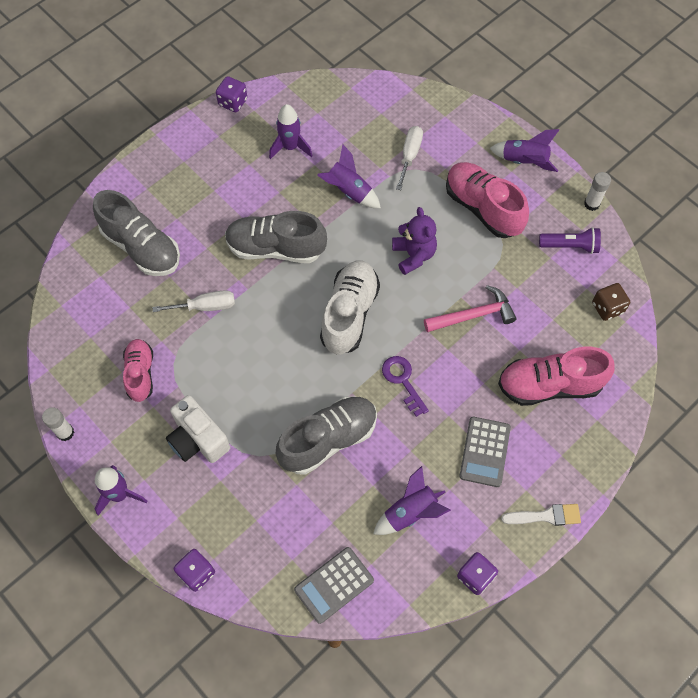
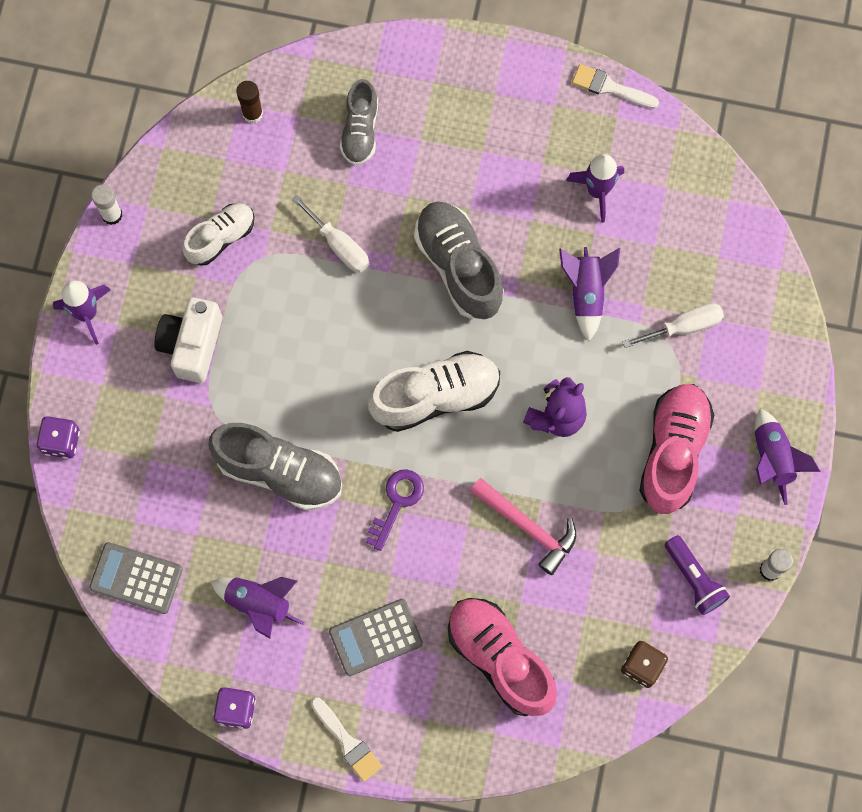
camera: 55 degrees right, 10 degrees up
(74, 301) = (252, 113): none -> brown glue stick
(140, 374) = (221, 238): pink shoe -> white shoe
(141, 247) = (360, 130): grey shoe -> grey shoe, size x0.62
(233, 102) = (610, 87): purple dice -> white brush

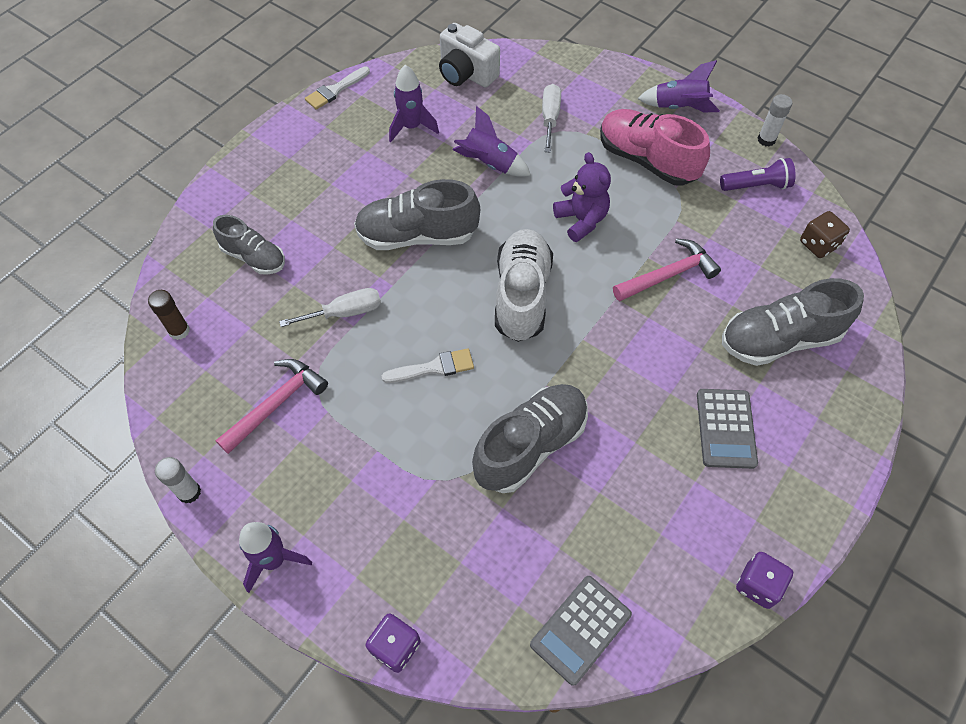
camera: 65 degrees left, 15 degrees down
(192, 345) = (365, 472): white camera -> white camera (466, 74)
(221, 238) = (276, 404): white shoe -> pink hammer
(259, 604) = (655, 518): purple rocket -> none
(347, 742) = (822, 493): white brush -> white brush (434, 367)
(397, 502) = (604, 361): purple key -> none
(500, 658) = (779, 339): pink shoe -> grey shoe

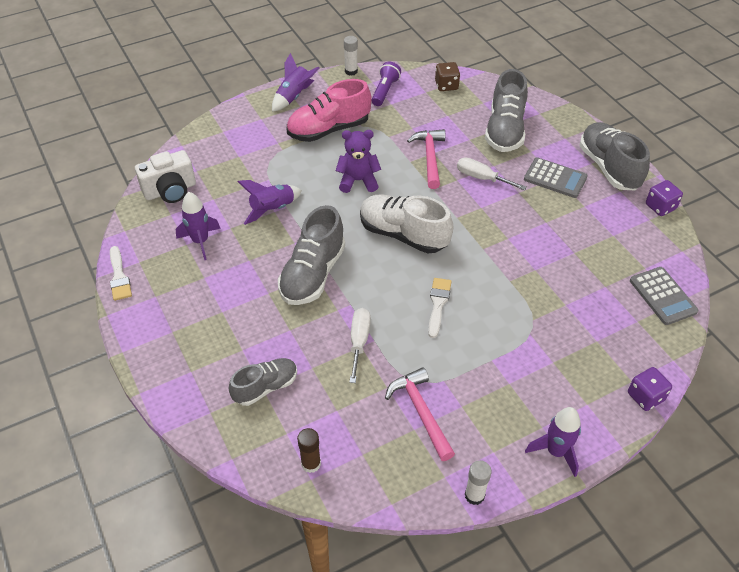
camera: 65 degrees left, 10 degrees down
(530, 445) = (526, 273): grey shoe -> grey shoe (609, 167)
(550, 118) = (253, 162): white screwdriver -> white screwdriver (482, 178)

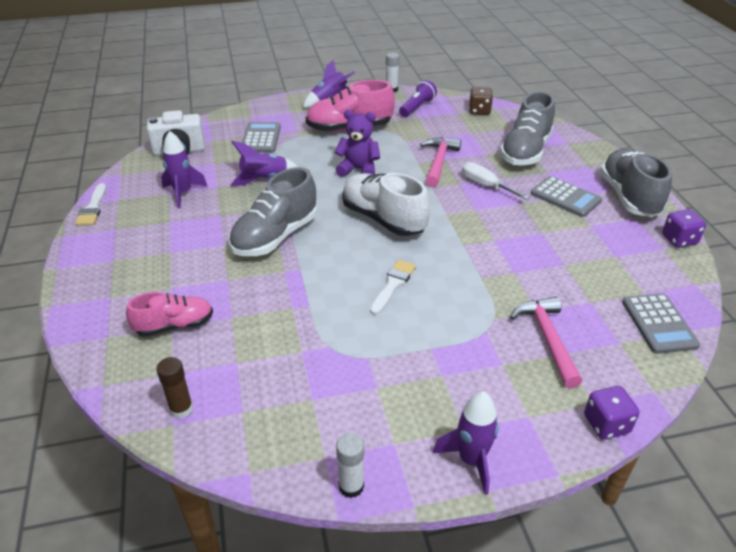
camera: 15 degrees right, 10 degrees down
(246, 159) = (261, 138): none -> grey calculator
(265, 387) = (174, 325): grey shoe -> pink shoe
(359, 342) = (292, 303): white screwdriver -> none
(421, 412) = (327, 383): pink hammer -> pink hammer (547, 338)

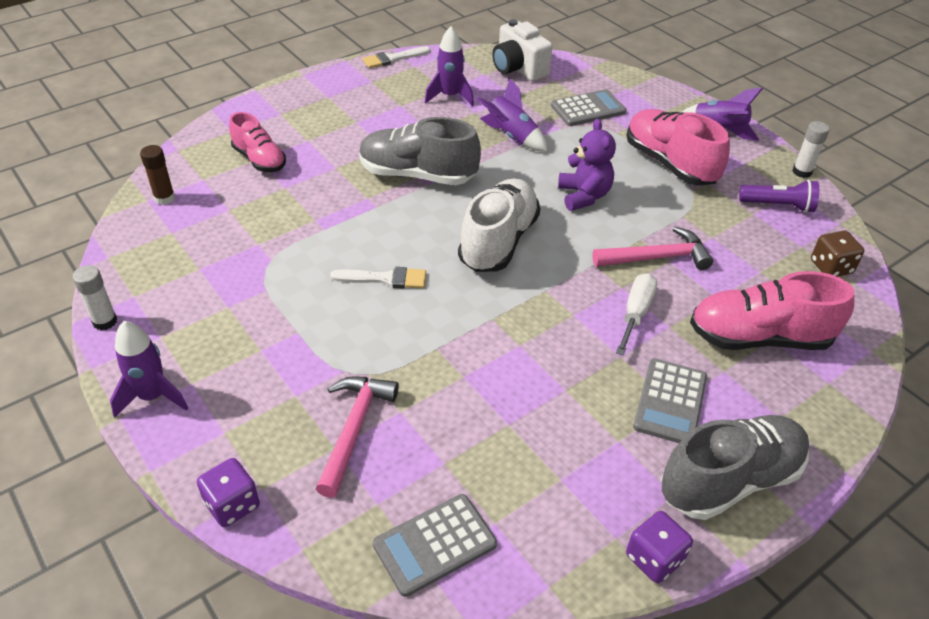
camera: 65 degrees right, 5 degrees up
(525, 152) = (759, 338): grey shoe -> pink shoe
(547, 338) = (354, 429): pink hammer -> pink hammer turned 45 degrees counterclockwise

